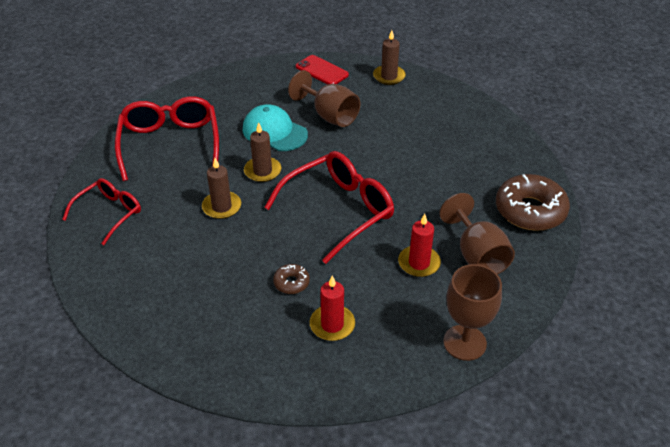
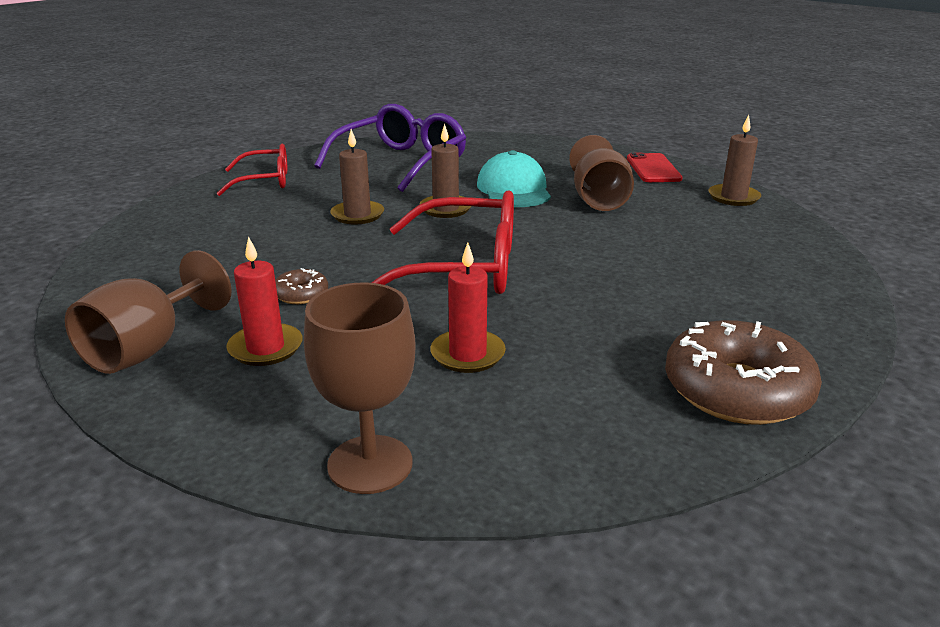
camera: 45 degrees right, 15 degrees down
(170, 144) = (401, 162): red glasses -> purple glasses
(477, 255) = (561, 390): brown goblet -> brown goblet (147, 348)

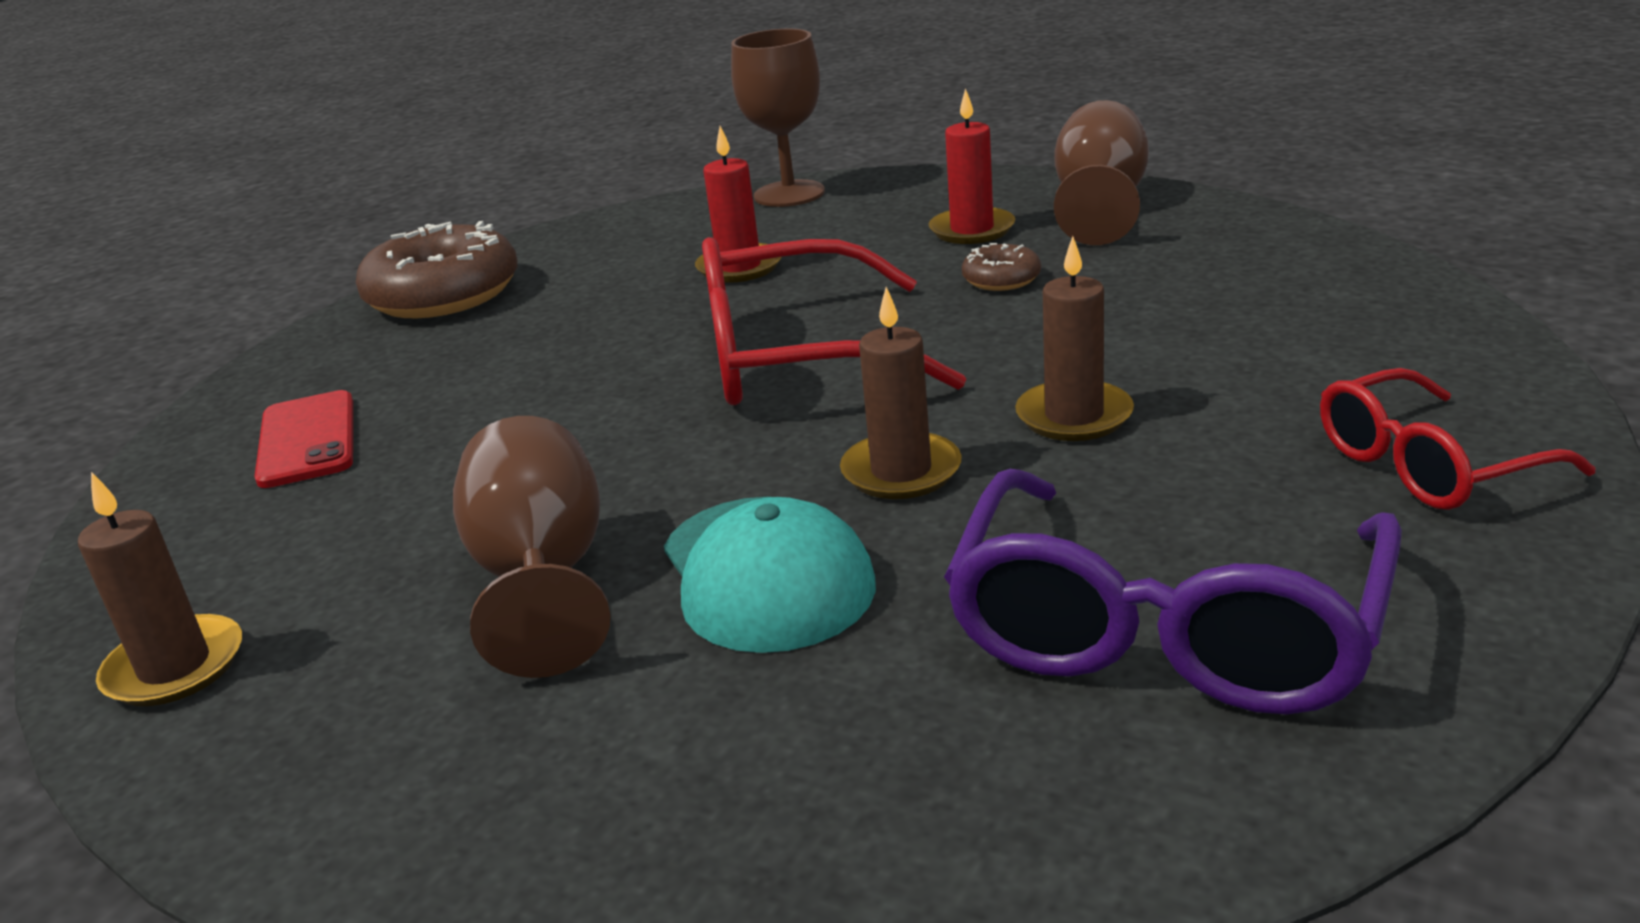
camera: 170 degrees right, 0 degrees up
(653, 169) = (331, 782): red phone -> red phone (307, 440)

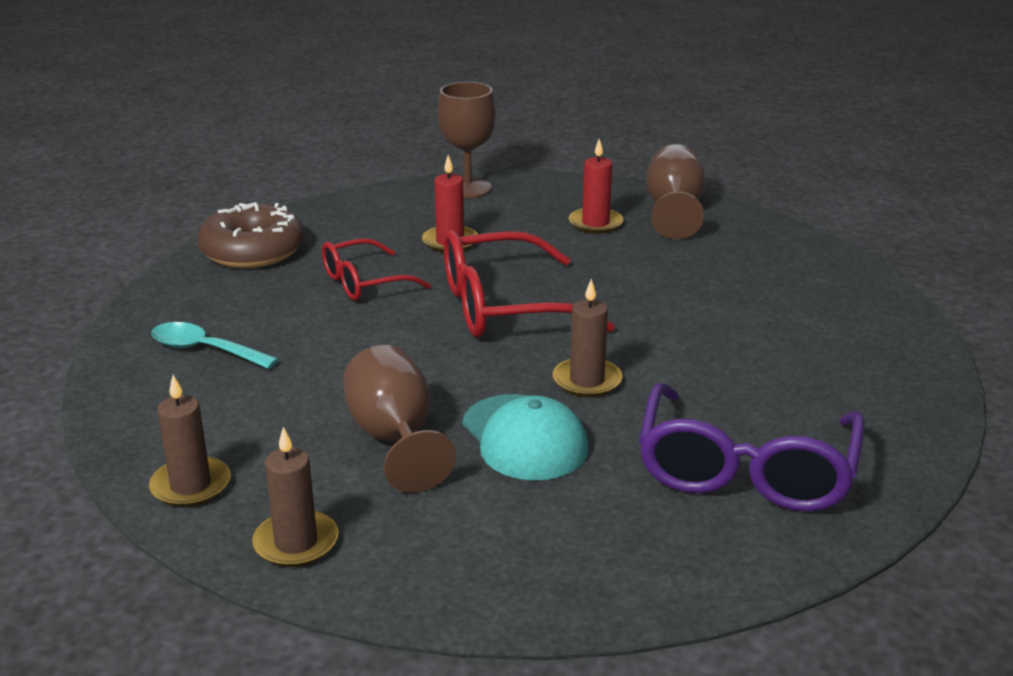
camera: 10 degrees left, 0 degrees up
(307, 440) = (205, 350): red phone -> turquoise spoon
(1001, 279) = (621, 260): brown donut -> none
(1074, 416) = (680, 351): brown candle -> brown candle (296, 543)
(1427, 465) = (873, 385): red glasses -> red glasses (363, 282)

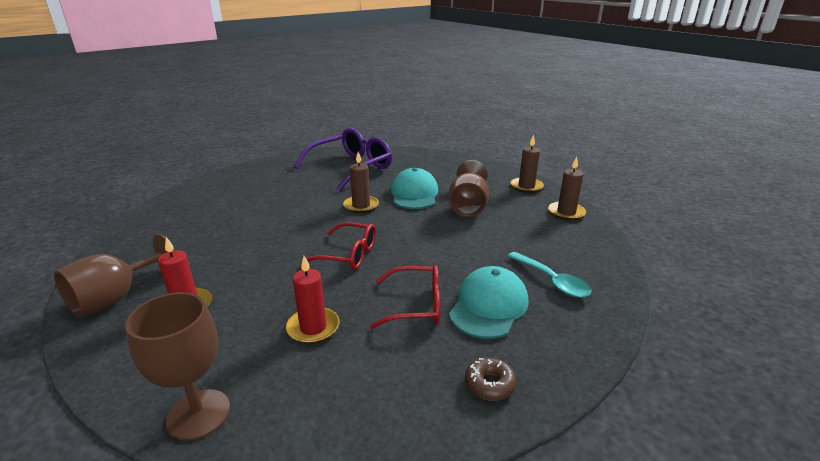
camera: 150 degrees left, 0 degrees up
(252, 251) = (489, 384): brown donut -> brown donut, size x0.46
(279, 303) = (488, 306): none -> turquoise cap
(503, 307) = (348, 254): red glasses -> red glasses, size x0.60

